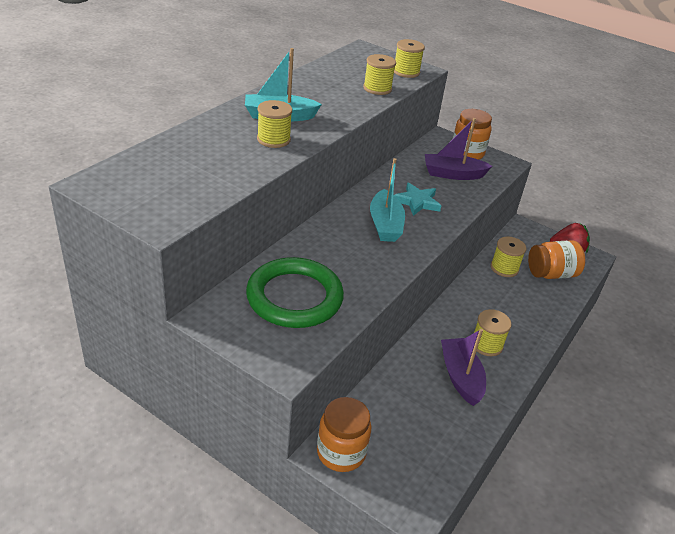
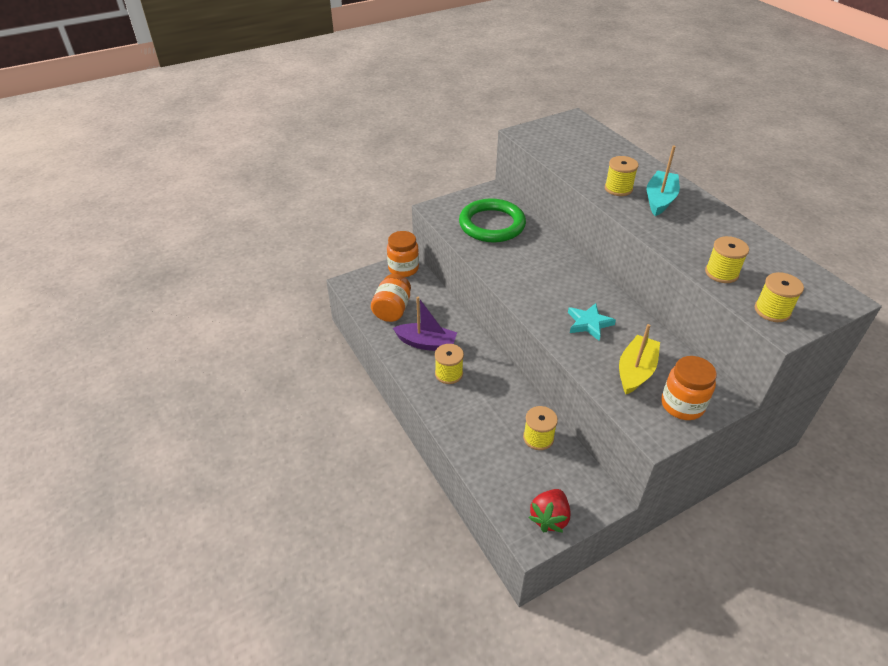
camera: 120 degrees right, 5 degrees up
(385, 225) = (559, 291): turquoise boat -> none
(452, 174) = (635, 371): purple boat -> yellow boat
(551, 274) = (516, 475): orange jar -> orange jar (392, 310)

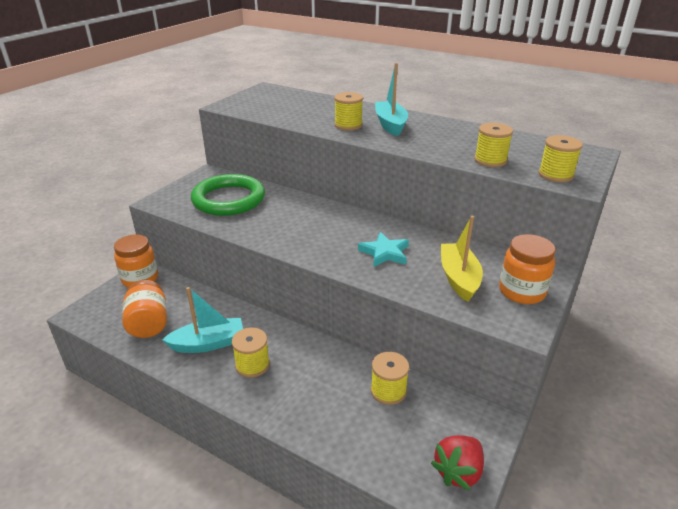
camera: 30 degrees left, 10 degrees down
(426, 343) = (208, 343): purple boat -> turquoise boat
(549, 518) = (458, 471): red strawberry -> red strawberry turned 45 degrees clockwise

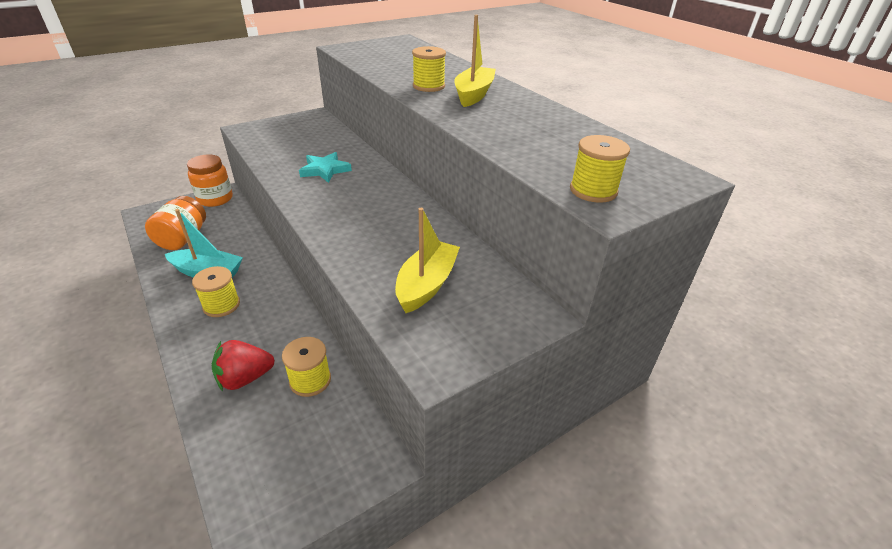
camera: 25 degrees right, 5 degrees up
(228, 199) = (302, 142): green ring -> none
(384, 253) = (381, 233): turquoise star -> turquoise star (325, 170)
(390, 125) = (474, 94): turquoise boat -> yellow boat
(458, 471) = (291, 496): red strawberry -> red strawberry (245, 378)
(490, 160) = (532, 155): yellow spool -> none
(521, 291) = (480, 324): orange jar -> none

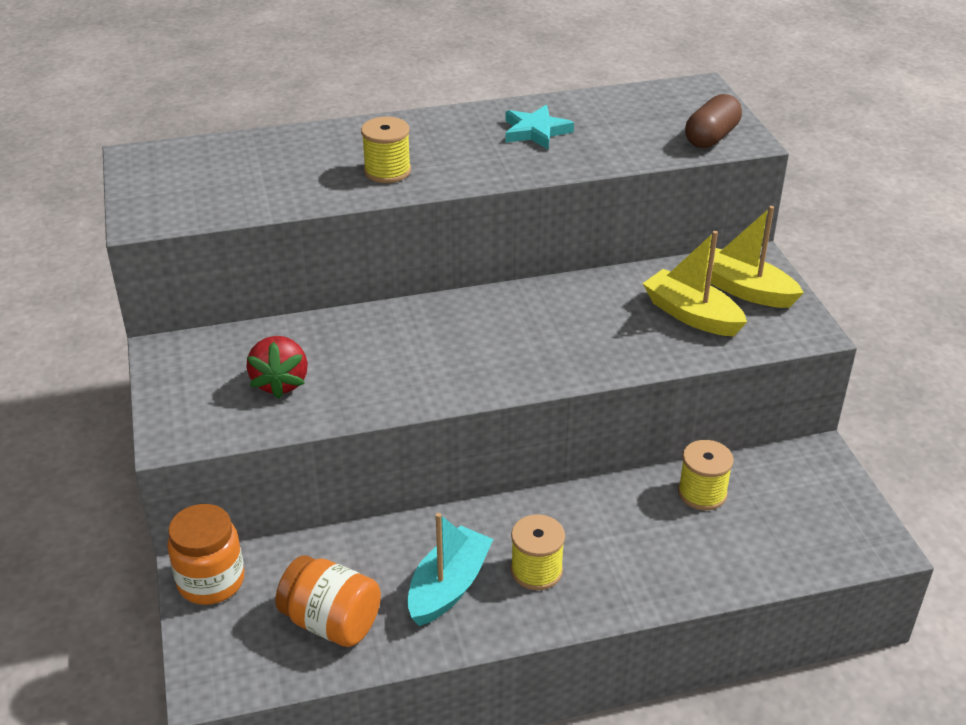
camera: 70 degrees left, 0 degrees up
(245, 378) = (685, 548): red strawberry -> red strawberry (280, 382)
(325, 170) = (390, 358): turquoise star -> turquoise star (535, 131)
(474, 94) = (437, 145): yellow boat -> yellow boat (744, 290)
(593, 190) = (711, 137): yellow spool -> brown capsule

